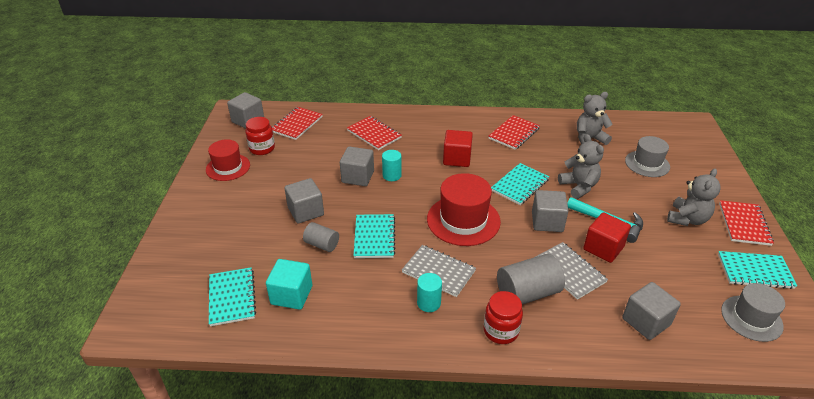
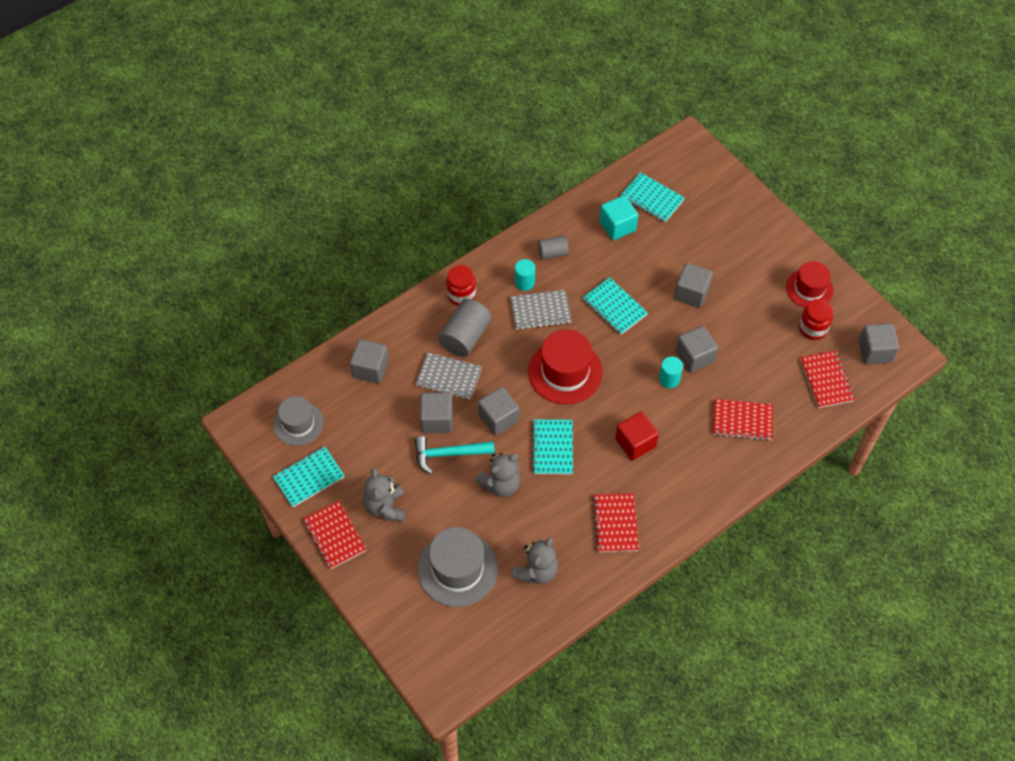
camera: 140 degrees right, 20 degrees up
(322, 244) = (644, 274): grey cylinder -> grey cylinder (553, 253)
(579, 186) = (500, 484): grey teddy bear -> grey teddy bear turned 60 degrees counterclockwise
(603, 248) = (437, 420): red cube -> grey cube
(647, 164) = (457, 569): grey hat -> grey hat, size x1.52

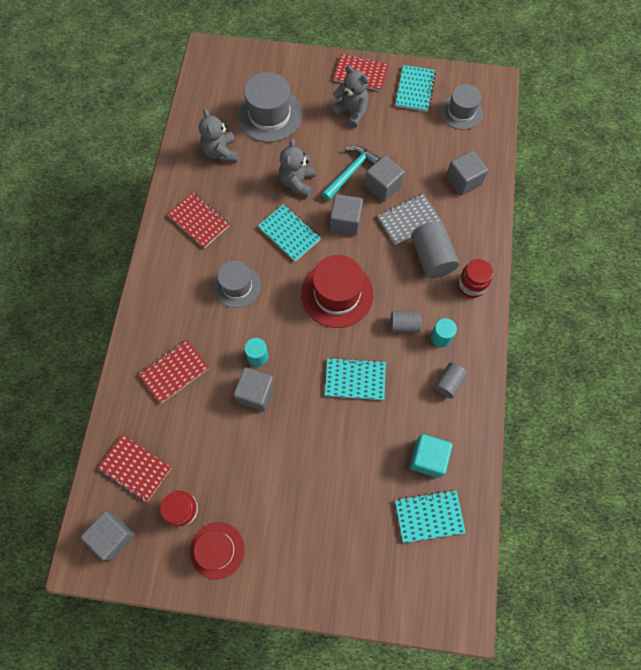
camera: 135 degrees right, 10 degrees up
(540, 311) = (404, 325): grey notebook -> grey cylinder
(635, 443) = (237, 286): red cube -> grey hat
(691, 293) = (309, 449): grey cube -> none

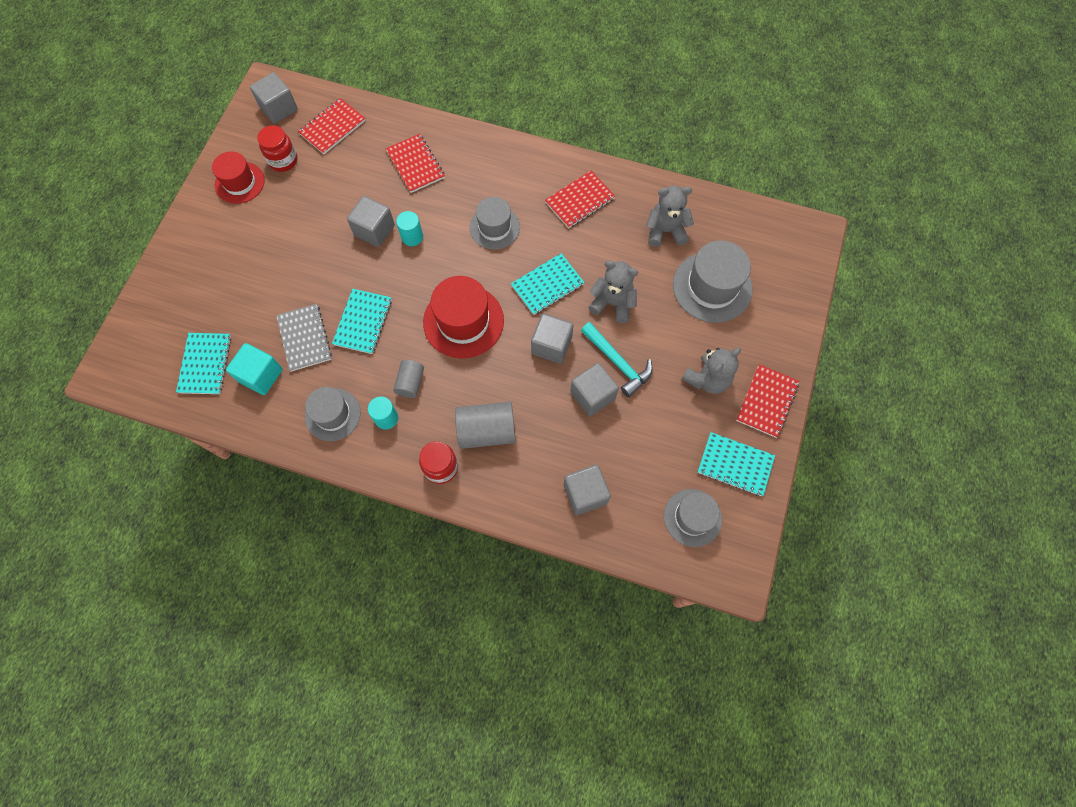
camera: 100 degrees right, 0 degrees up
(409, 220) = (541, 416): grey notebook -> grey notebook (304, 338)
(448, 383) = (333, 414): grey cylinder -> grey hat

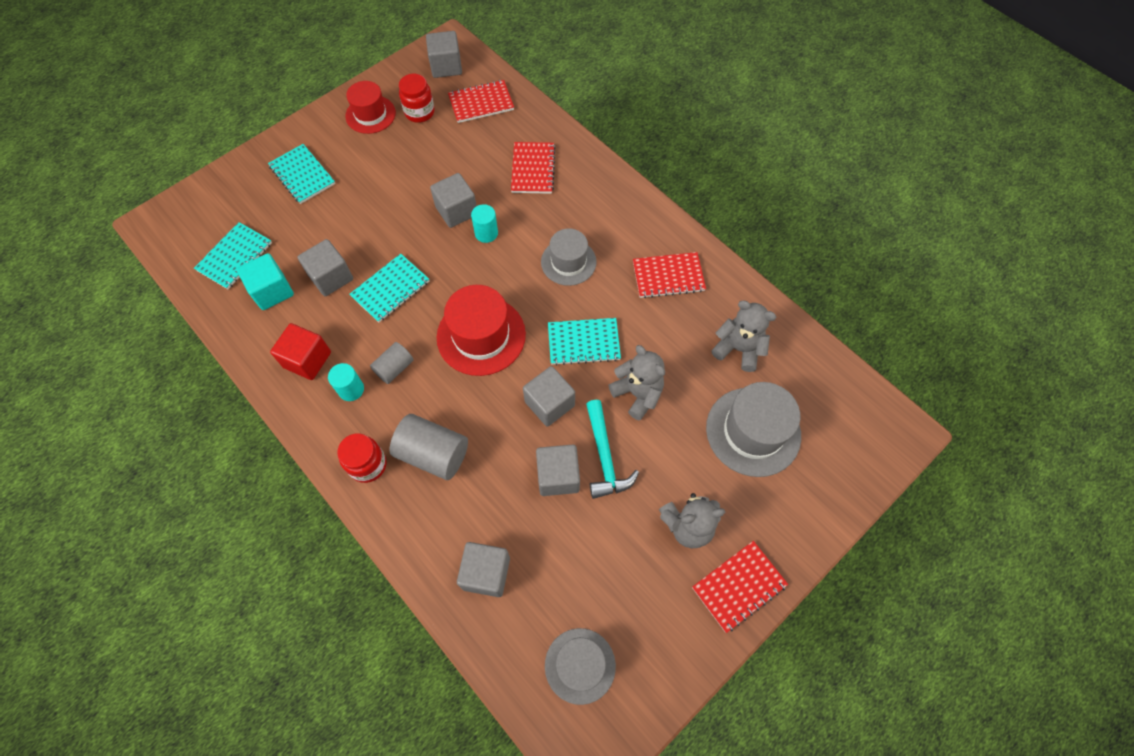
camera: 30 degrees right, 5 degrees down
(304, 338) = (331, 277): grey notebook -> grey cube
(333, 414) = (307, 360): grey hat -> red cube
(735, 465) = (661, 635): turquoise notebook -> turquoise notebook (302, 175)

